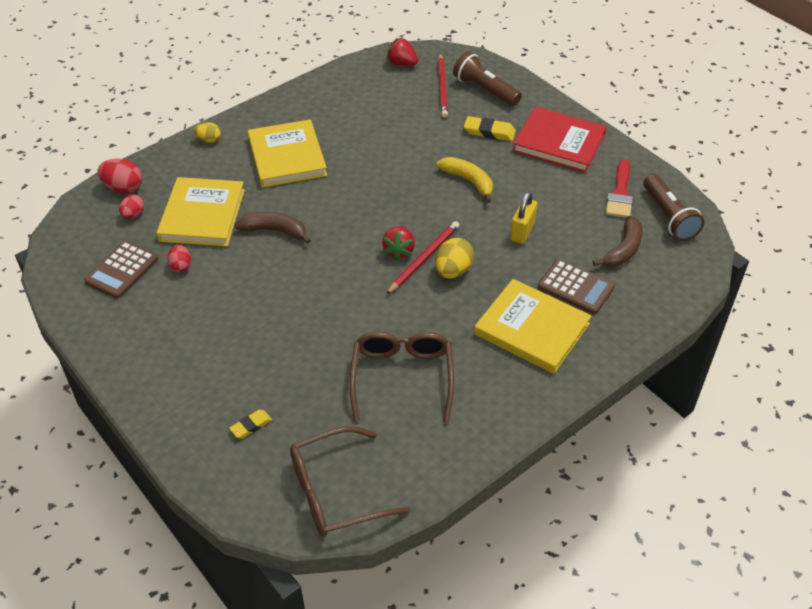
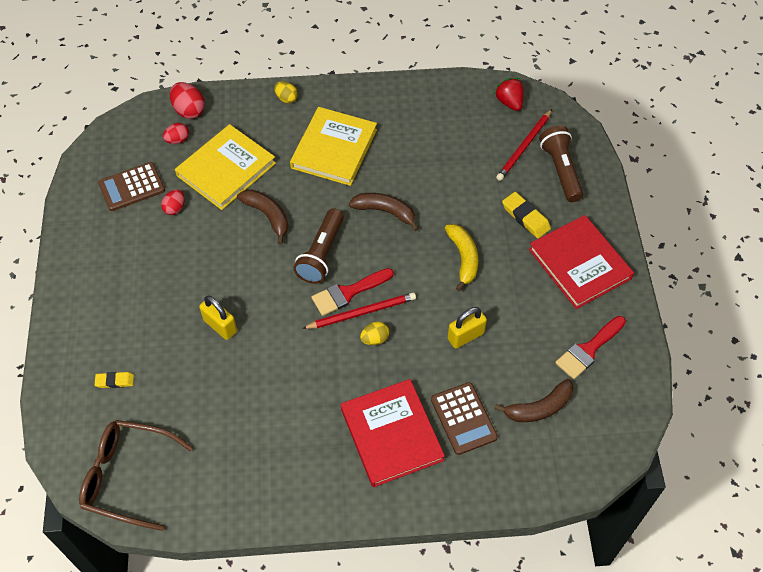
camera: 35 degrees right, 10 degrees up
(310, 331) = (220, 326): none -> yellow padlock
(374, 180) = (385, 212): none -> brown banana
(399, 251) = (348, 293): red strawberry -> red brush
(402, 377) = (253, 411): brown glasses -> none
(453, 271) = (375, 339): yellow egg -> yellow egg, size x0.63
(532, 329) = (391, 434): yellow book -> red book
(668, 217) = (612, 400): brown flashlight -> brown flashlight (321, 254)

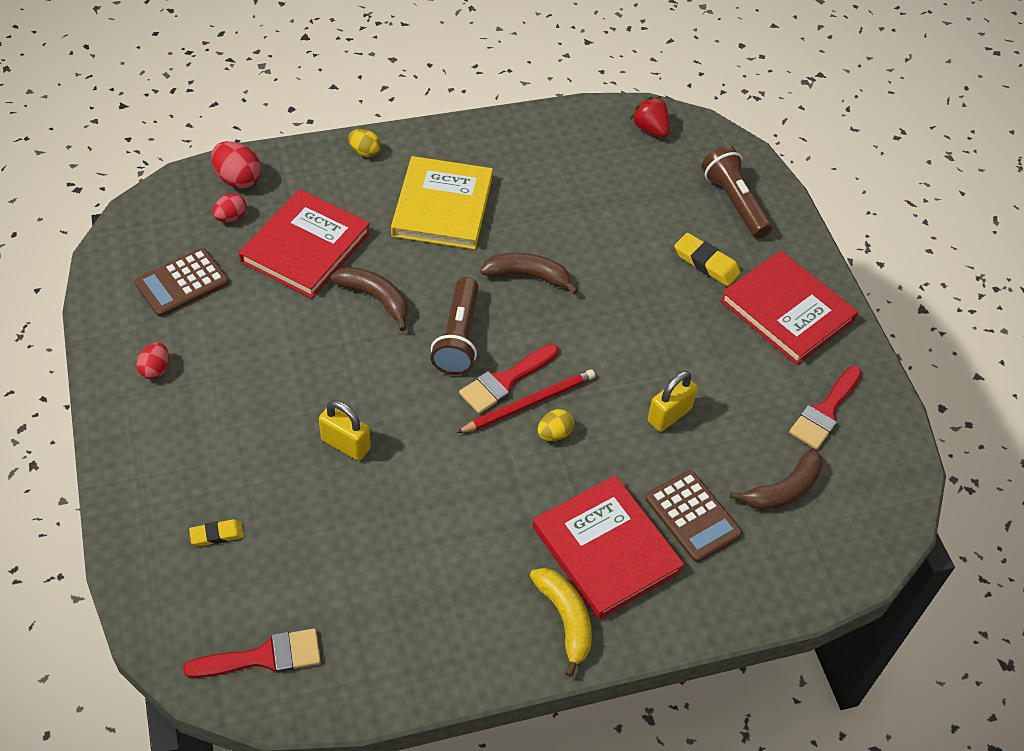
camera: 15 degrees left, 5 degrees down
(127, 476) = (264, 657): brown glasses -> red brush
(175, 208) = (248, 303): red egg -> red egg (155, 369)
(226, 169) = (306, 247): yellow book -> red book
(463, 258) = (641, 321): yellow banana -> yellow banana (565, 620)
(524, 147) = (682, 180): red pencil -> none

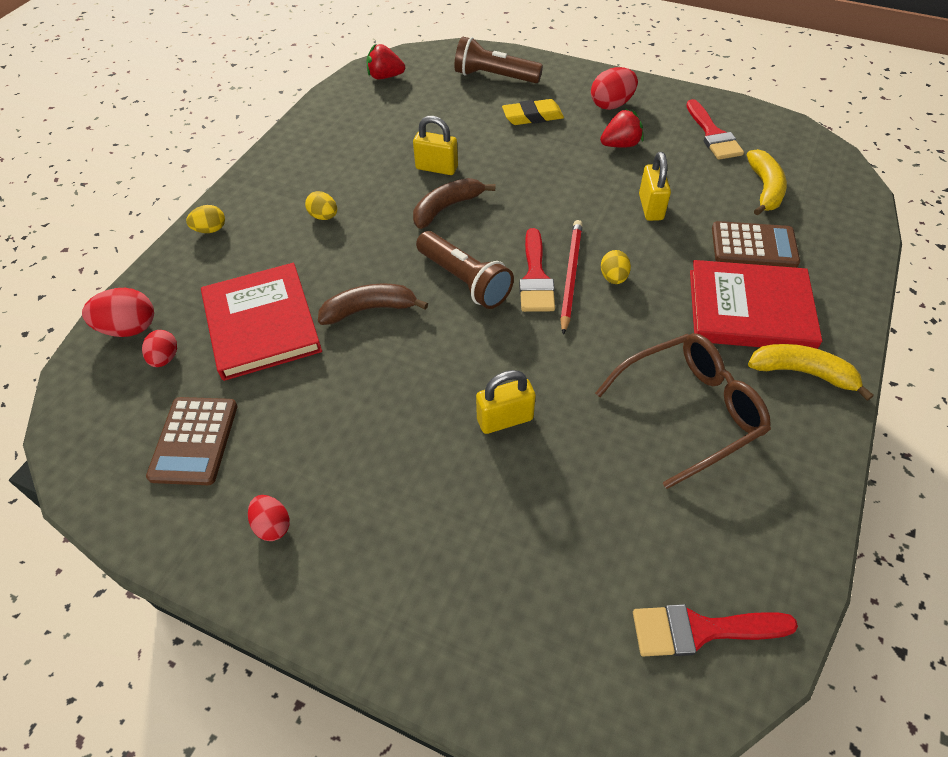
camera: 45 degrees left, 0 degrees up
(217, 535) = (522, 588): yellow eraser -> none
(264, 657) = (700, 630): red brush -> red brush turned 120 degrees counterclockwise
(442, 207) = (324, 216): yellow book -> yellow egg
(454, 559) = (690, 411): none -> brown glasses
(569, 239) = (436, 168): none -> yellow padlock
(734, 348) = (620, 145): none -> red strawberry
(783, 490) = (764, 189): brown banana -> yellow banana
(787, 311) = (611, 105): red book -> red egg

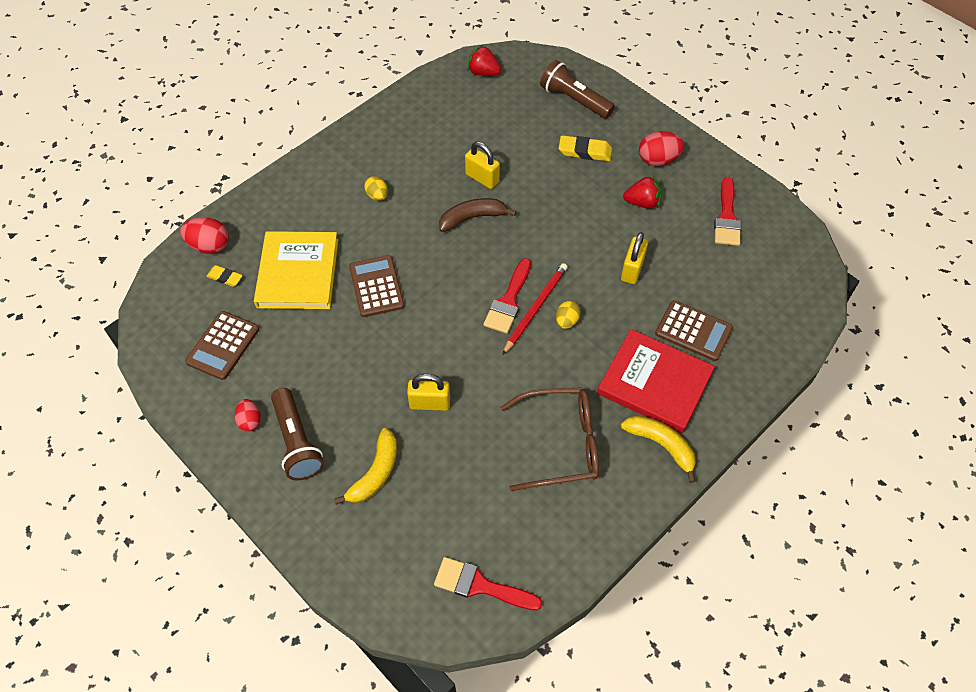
camera: 20 degrees right, 5 degrees up
(165, 358) = (225, 277): red egg -> yellow eraser
(210, 230) = (291, 181): yellow egg -> none
(262, 324) = (298, 273): red book -> yellow book
(370, 309) = (376, 286): brown banana -> brown calculator
(464, 281) = (455, 286): brown flashlight -> brown flashlight (296, 442)
(764, 189) = (736, 283): yellow banana -> yellow banana (375, 473)

